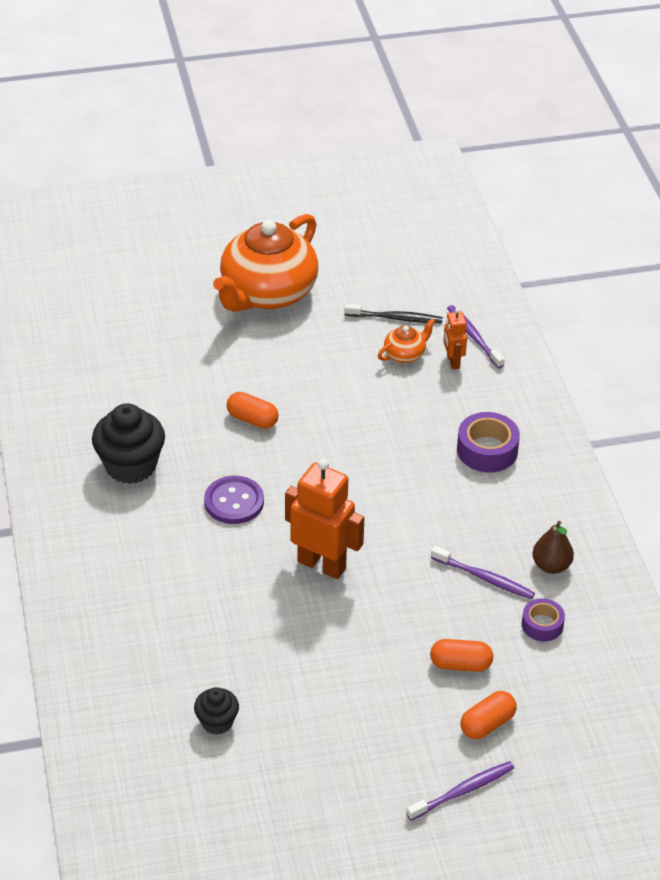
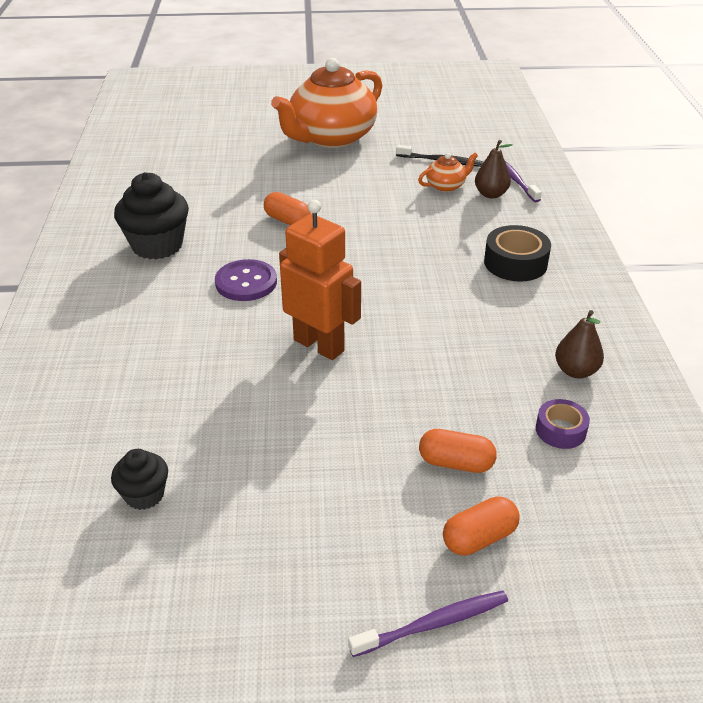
camera: 10 degrees right, 5 degrees down
(453, 362) = (491, 194): orange robot -> brown pear
(484, 578) = (497, 375): purple toothbrush -> none
(487, 450) = (515, 263): purple tape -> black tape

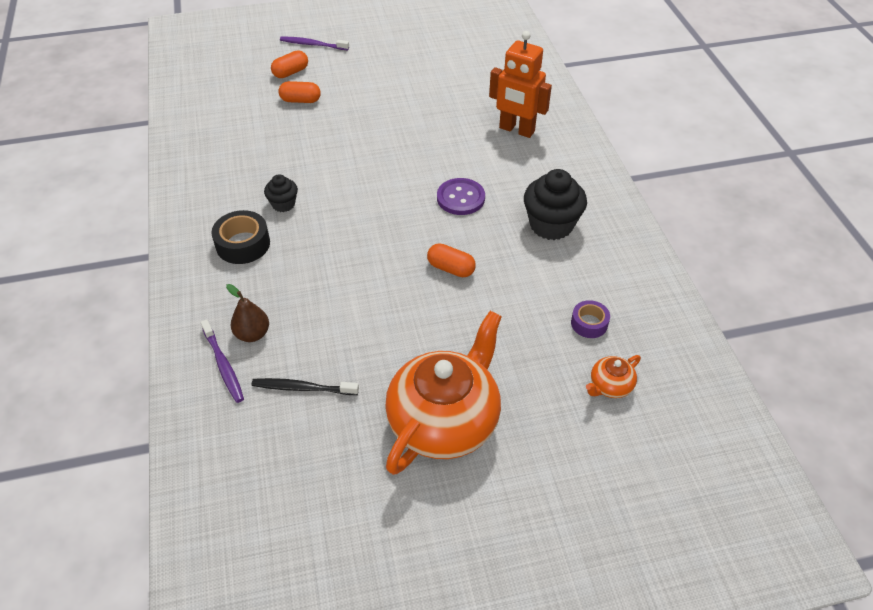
camera: 170 degrees right, 10 degrees up
(144, 495) = (458, 71): black cupcake -> black cupcake (283, 204)
(319, 345) = (391, 155): orange robot -> orange robot (516, 130)
(434, 624) = (312, 44): purple toothbrush -> purple toothbrush turned 45 degrees clockwise
(446, 186) = (299, 342): orange teapot -> orange teapot (610, 386)
(560, 430) = (238, 122): purple tape -> purple tape (589, 323)
(575, 371) = (219, 158): brown pear -> none

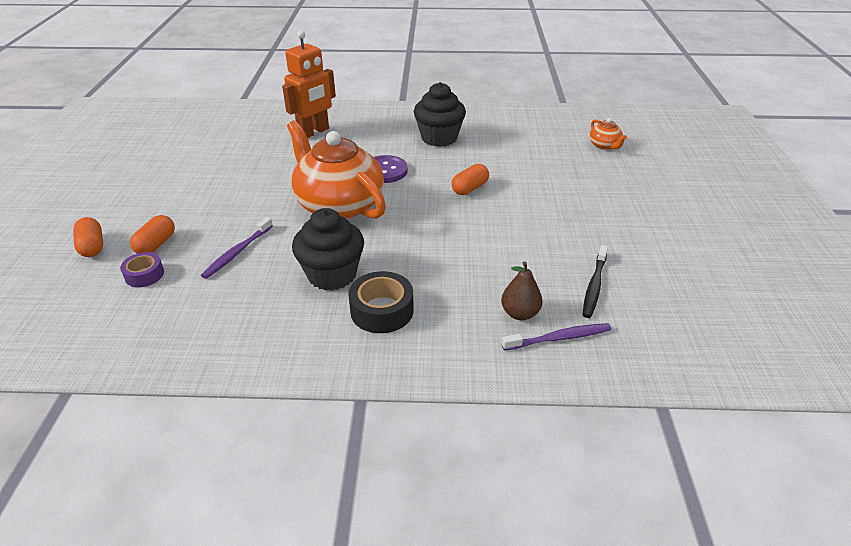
camera: 75 degrees left, 10 degrees down
(283, 204) = (332, 274): black cupcake -> black cupcake, size x1.82
(312, 44) = (53, 225): purple toothbrush -> purple toothbrush (237, 252)
(444, 420) = (633, 215): orange teapot -> orange teapot (338, 205)
(589, 323) = (546, 142): purple tape -> purple tape (144, 275)

